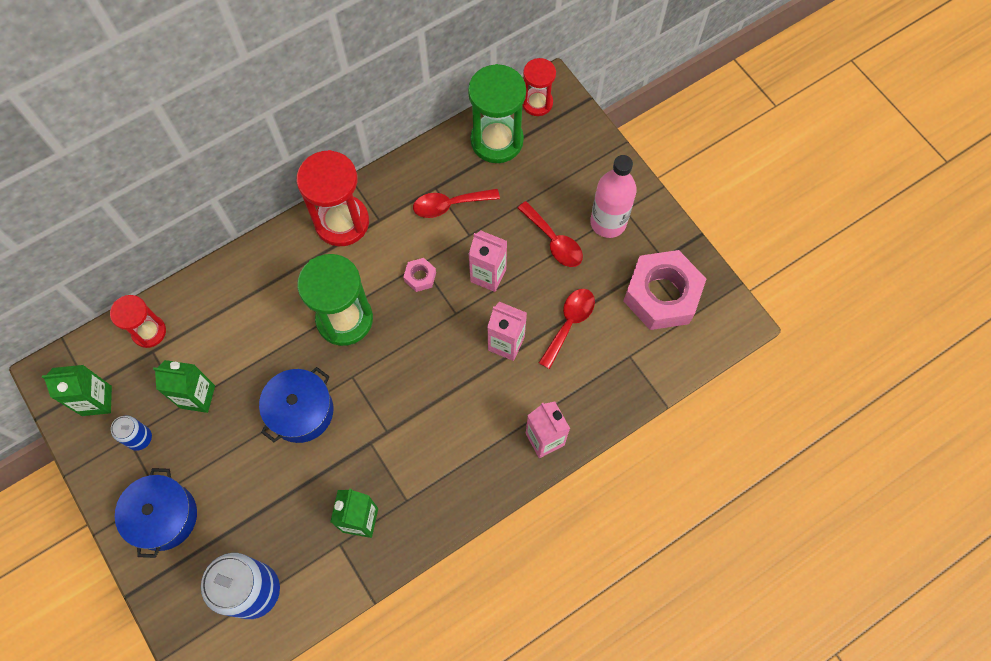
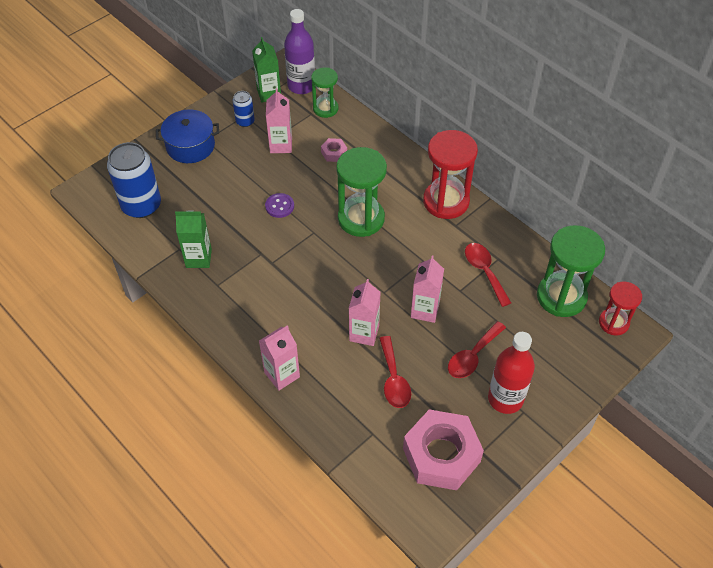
camera: 80 degrees right, 15 degrees down
(96, 356) = (301, 86): none -> purple bottle
(149, 332) = (325, 109): red hourglass -> green hourglass
(197, 397) = (281, 145): green carton -> pink carton
(301, 411) = (279, 206): blue pot -> purple button
(420, 277) = (411, 262): pink nut -> pink nut (334, 153)
(569, 323) = (394, 379): red spoon -> red spoon turned 60 degrees clockwise
(608, 222) = (505, 399): pink bottle -> red bottle

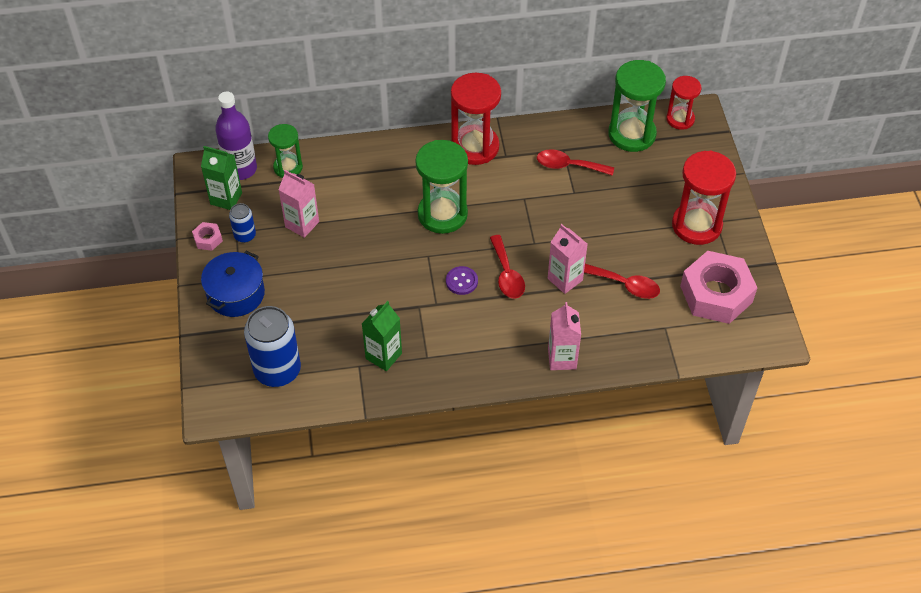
camera: 55 degrees left, 0 degrees up
(279, 206) = (376, 264): purple button -> purple button (461, 281)
(334, 153) = (349, 191): pink nut -> pink nut (208, 239)
(425, 310) = (575, 226): pink carton -> none
(472, 356) = (643, 222): red spoon -> red spoon (507, 274)
(505, 399) = (696, 225): red bottle -> red hourglass

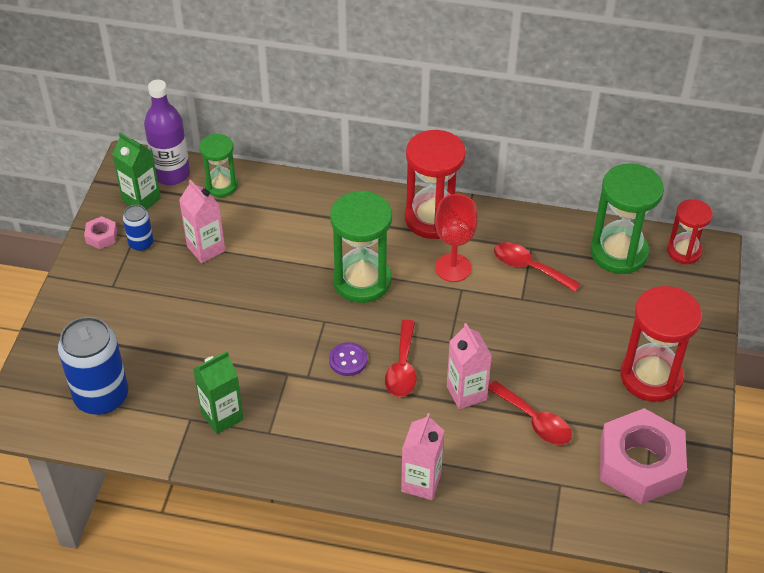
camera: 20 degrees right, 5 degrees down
(236, 294) = (100, 301): blue pot -> none
(509, 183) = (453, 268): none -> red goblet

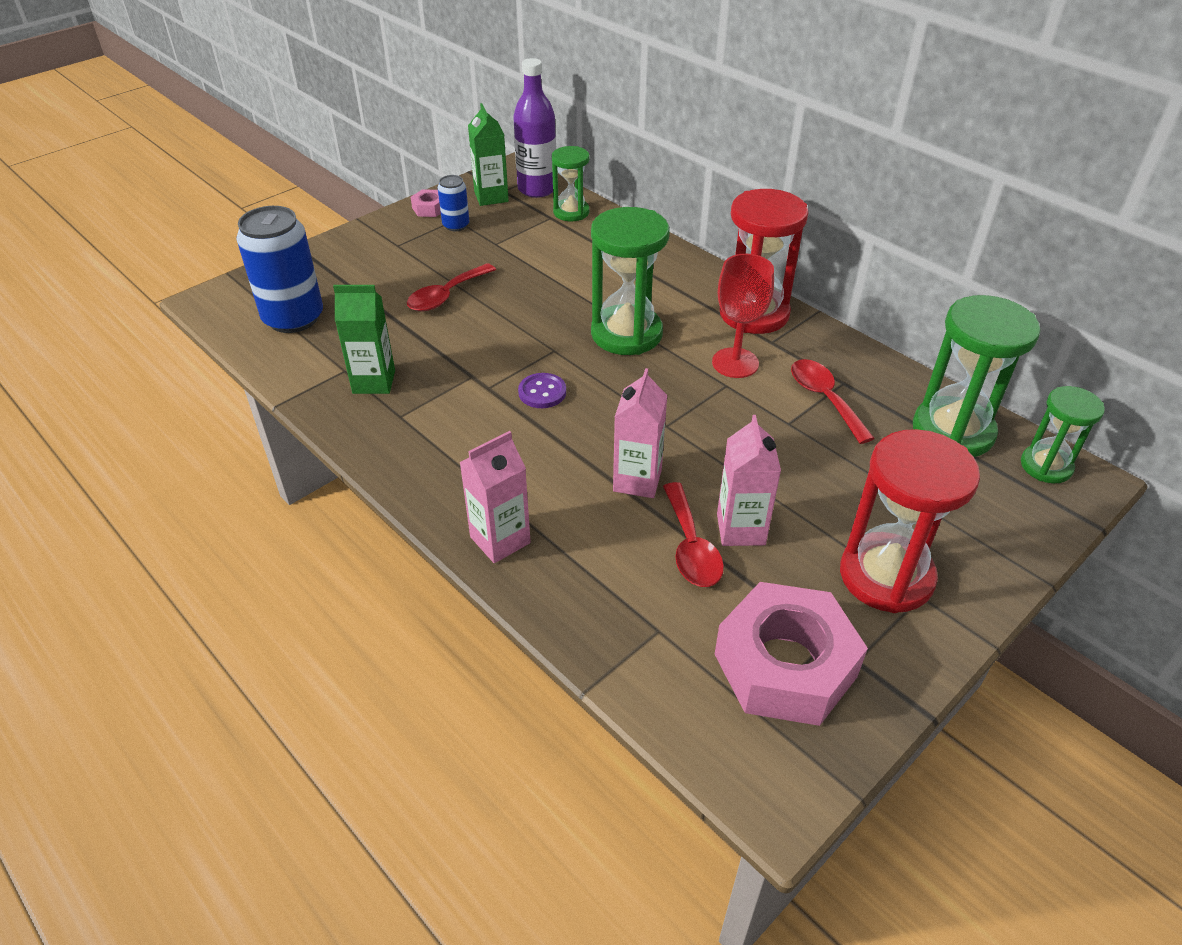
camera: 35 degrees right, 5 degrees down
(206, 248) = (506, 251): pink carton -> pink carton (740, 529)
(402, 367) = (591, 424): red spoon -> red spoon (446, 296)
(684, 251) = (1046, 466): red hourglass -> green hourglass

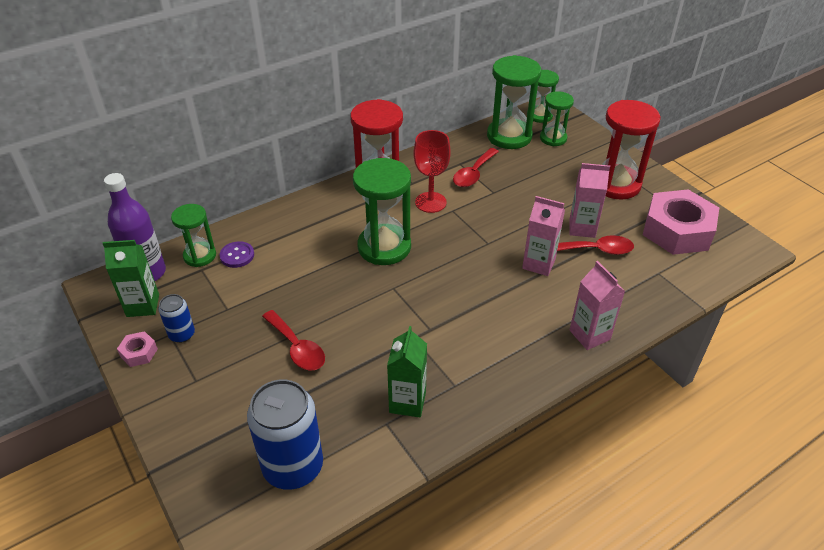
camera: 80 degrees left, 0 degrees up
(542, 392) = (442, 299): purple button -> purple button (237, 255)
(824, 399) = (473, 174): red spoon -> red spoon turned 45 degrees counterclockwise
(982, 486) = (553, 138): none -> green hourglass

